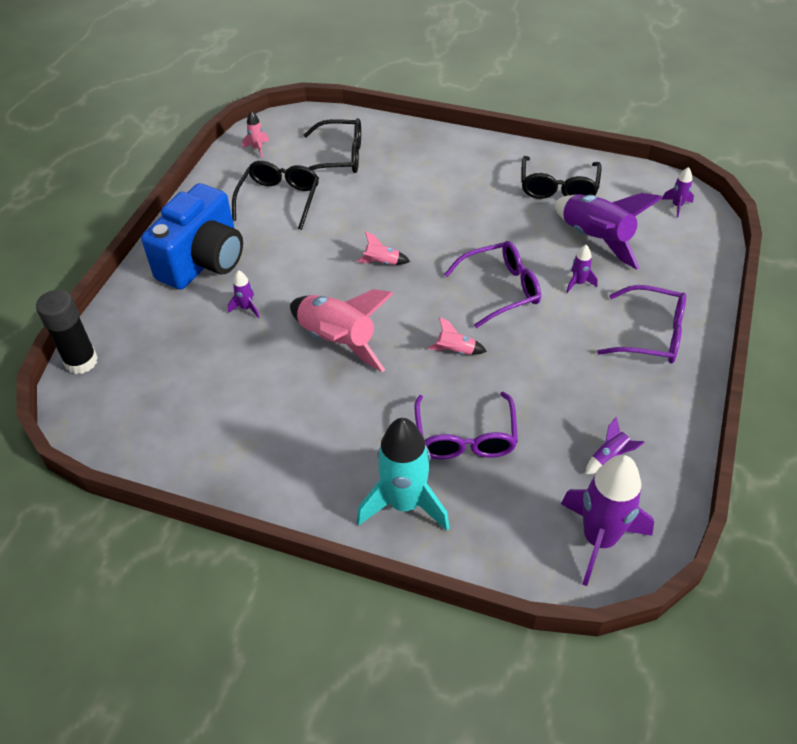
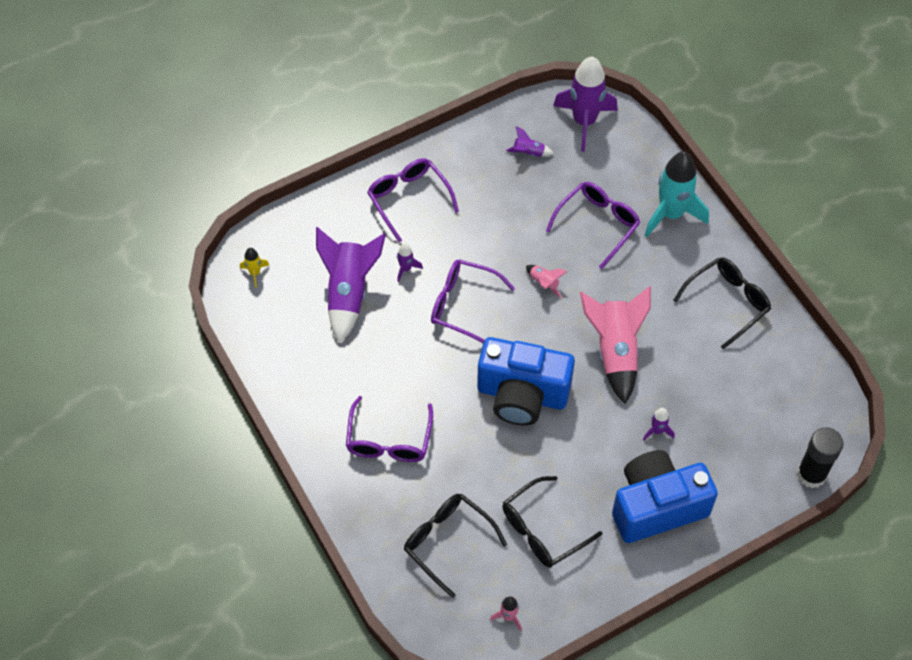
camera: 140 degrees left, 10 degrees up
(382, 262) = (522, 395): pink rocket -> blue camera
(445, 180) = (389, 439): none -> purple glasses
(558, 187) = (314, 359): black glasses -> black glasses (727, 303)
(677, 206) = (255, 273): purple rocket -> yellow rocket

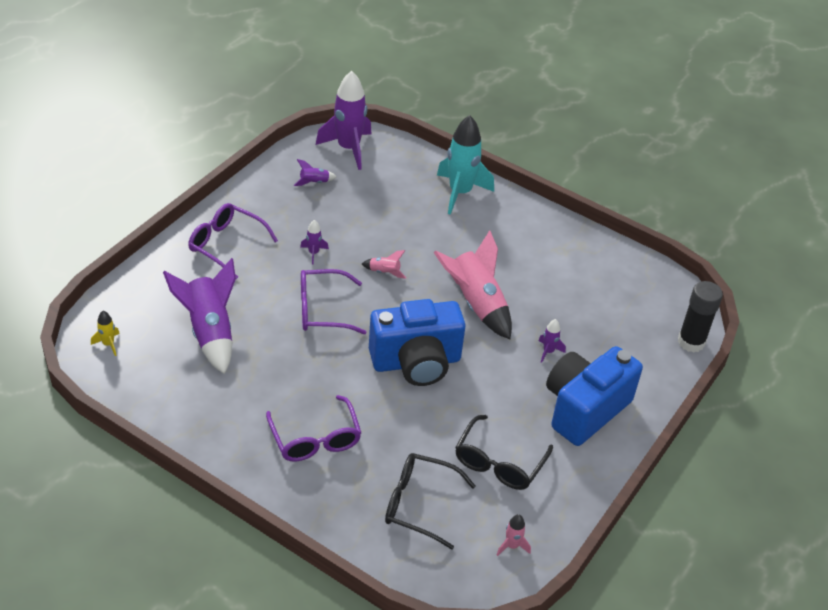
camera: 30 degrees left, 15 degrees down
(406, 269) = (253, 298): purple rocket -> purple rocket (313, 253)
(597, 224) = (404, 217): purple glasses -> none
(727, 303) = (545, 241): black glasses -> none

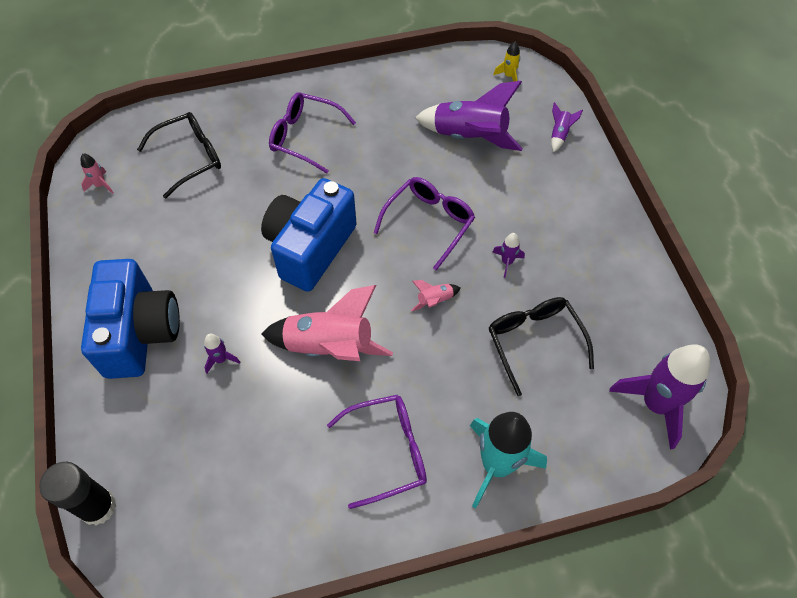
camera: 135 degrees right, 15 degrees up
(226, 245) = (569, 204): purple glasses -> purple glasses (387, 451)
(314, 182) = (615, 330): purple rocket -> purple rocket (559, 134)
(499, 462) = (165, 230): black glasses -> black glasses (534, 342)

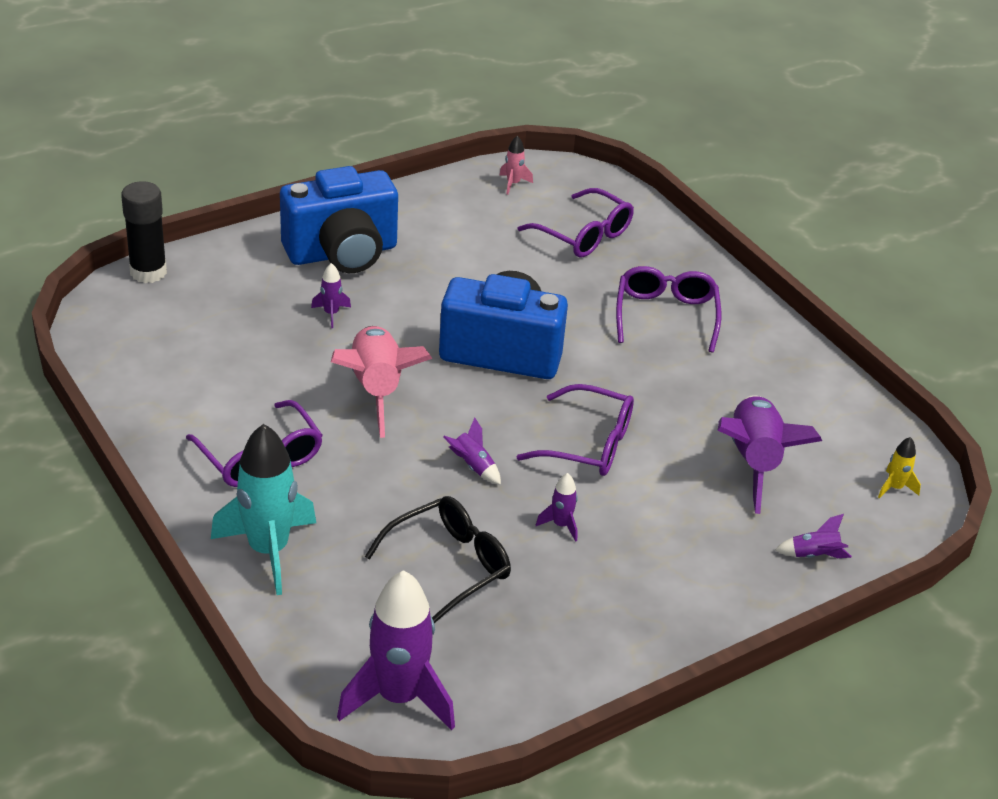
camera: 70 degrees right, 20 degrees down
(189, 158) = (583, 235): black glasses -> purple glasses
(434, 300) = (473, 466): pink rocket -> purple rocket

